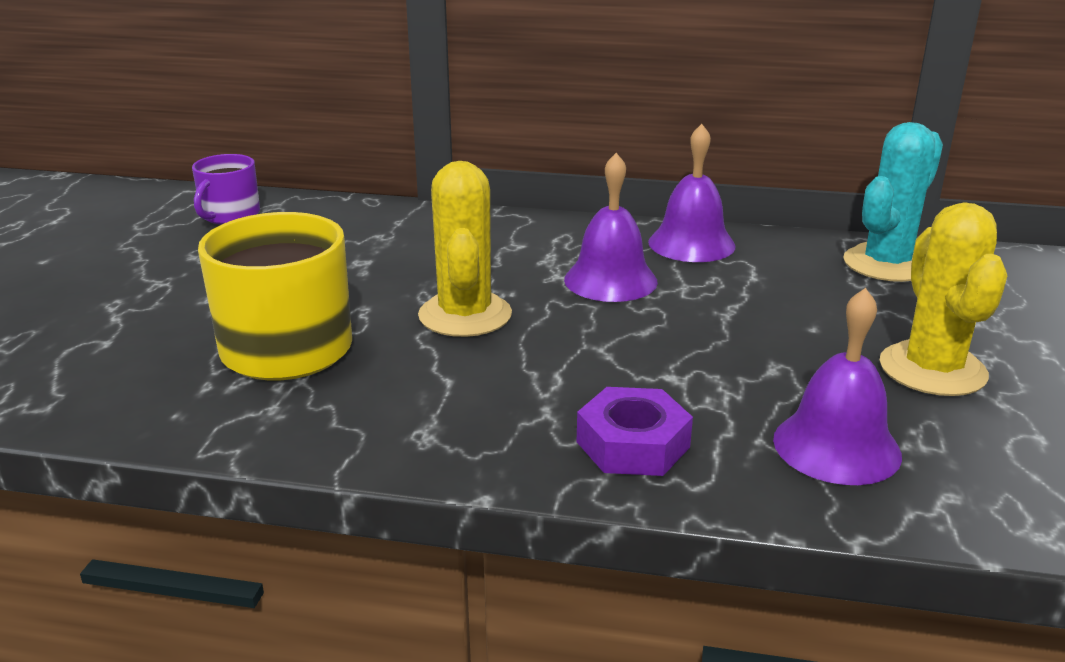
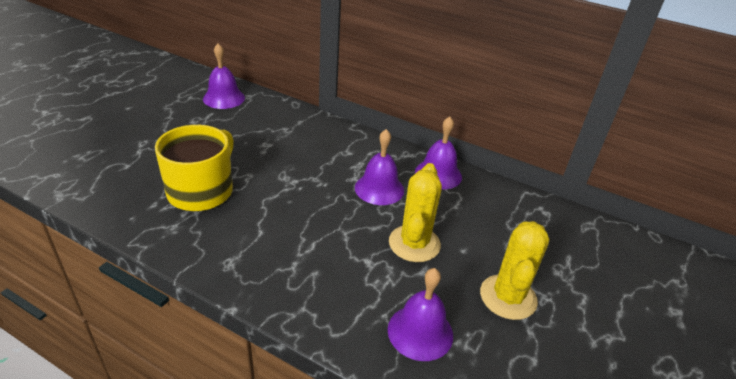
camera: 15 degrees right, 10 degrees up
(229, 215) = (224, 98): purple mug -> purple bell
(465, 315) = (293, 193): yellow cactus -> yellow cactus (414, 243)
(633, 444) = (320, 299): purple nut -> none
(886, 264) = (536, 216): turquoise cactus -> none

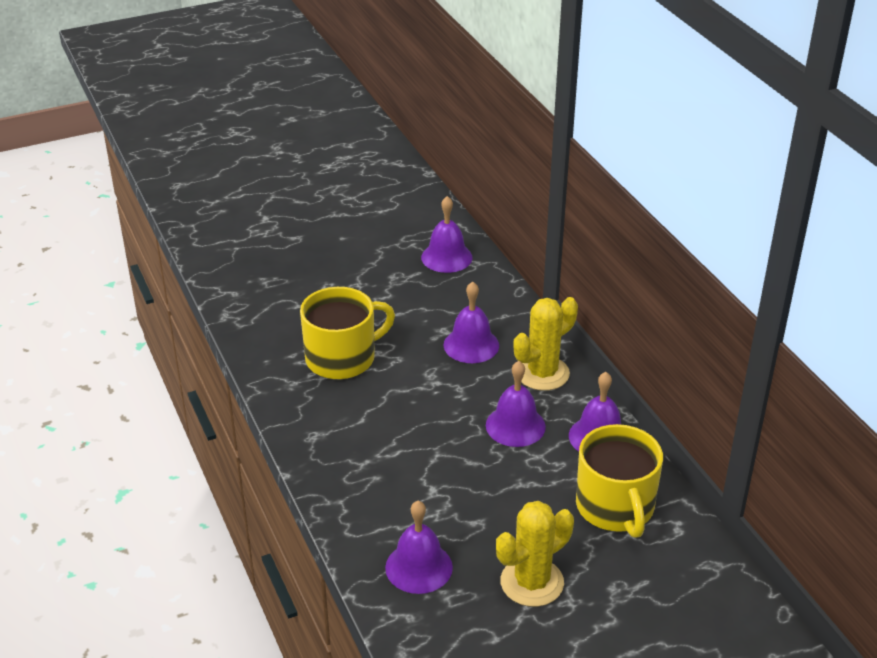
camera: 40 degrees right, 0 degrees up
(295, 147) = (471, 345): none -> purple bell
(414, 243) = (493, 494): yellow cactus -> yellow cactus (542, 373)
(497, 215) = (615, 507): none -> yellow mug

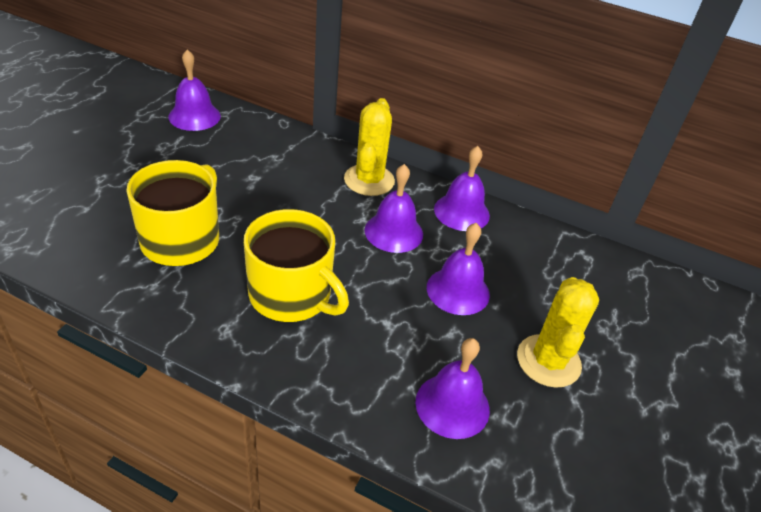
camera: 45 degrees left, 5 degrees up
(471, 345) = (289, 180): purple bell -> purple bell (458, 290)
(615, 507) = (532, 262): yellow mug -> yellow mug (292, 295)

